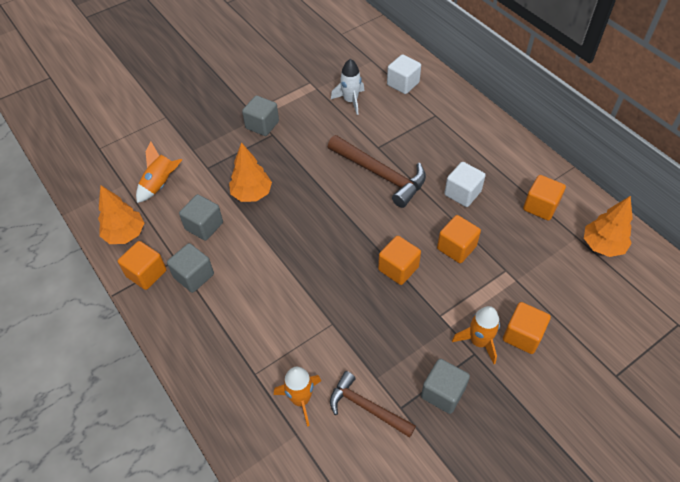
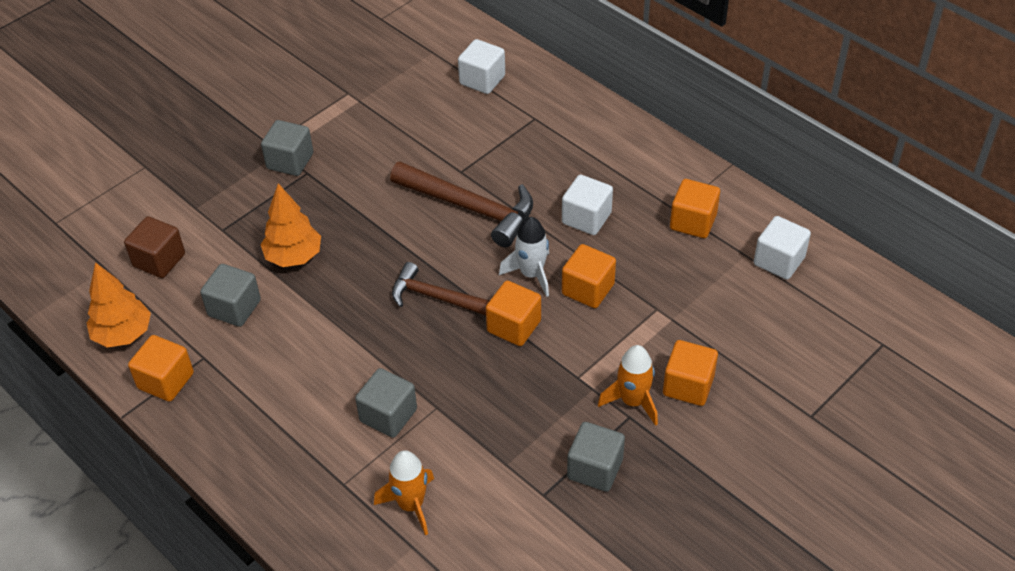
camera: 10 degrees left, 5 degrees down
(161, 184) = (159, 260): orange rocket -> brown cube
(194, 276) = (234, 374): grey cube -> grey cube (388, 415)
(350, 101) = (411, 112): white rocket -> white rocket (531, 274)
(367, 407) = (499, 501): brown hammer -> brown hammer (436, 297)
(602, 245) = (779, 261): orange tree -> white cube

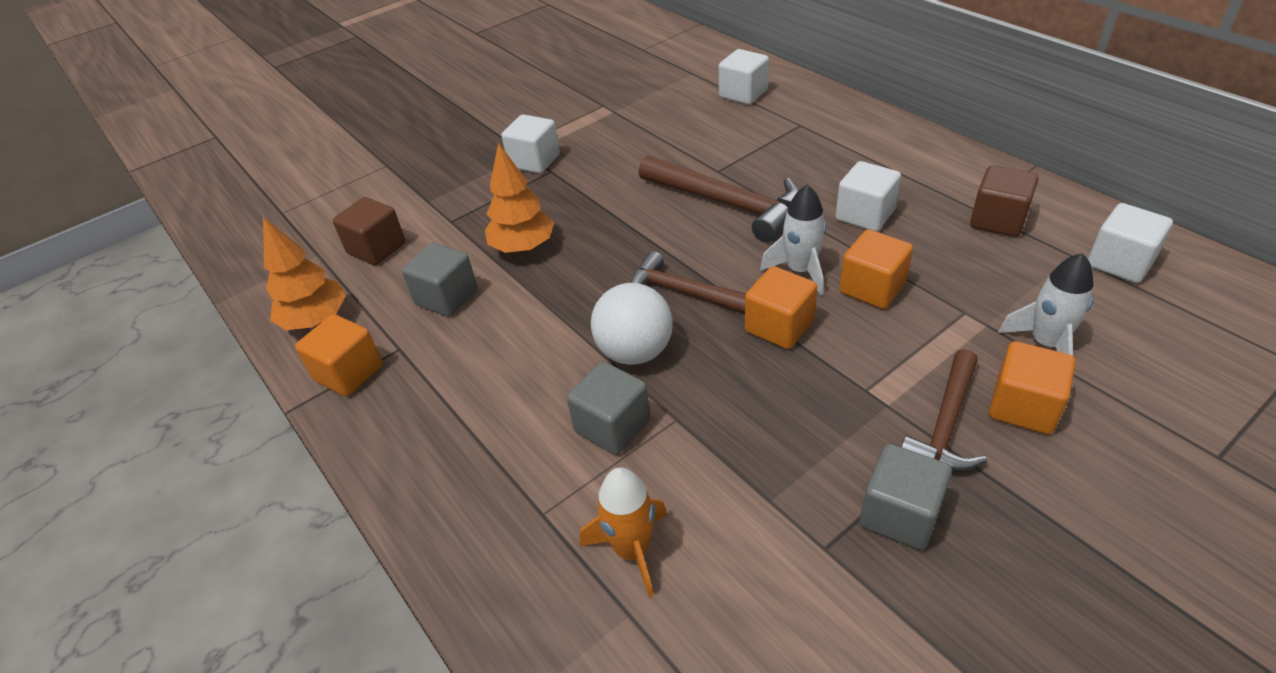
camera: 10 degrees right, 5 degrees down
(290, 161) = (534, 161): grey cube -> white cube
(400, 353) = (635, 352): none -> white ball
(632, 401) = (946, 424): orange rocket -> brown hammer
(693, 222) = (998, 220): orange cube -> brown cube
(712, 334) = (1046, 344): none -> white rocket

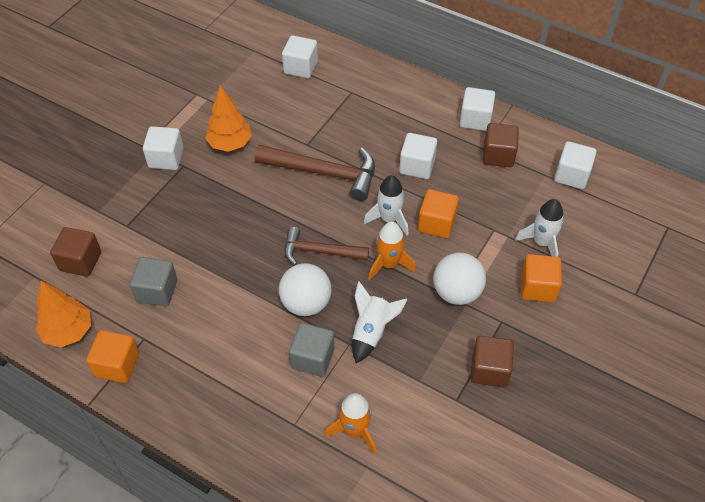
camera: 25 degrees left, 10 degrees up
(523, 247) = (193, 238): orange tree -> orange tree (230, 143)
(718, 410) = (372, 331): none -> white rocket
(779, 326) = (389, 264): orange cube -> orange rocket
(876, 385) = (456, 292): none -> white ball
(899, 514) = (489, 370): grey cube -> brown cube
(946, 424) = (500, 308): brown hammer -> none
(972, 174) = (475, 119): none -> white cube

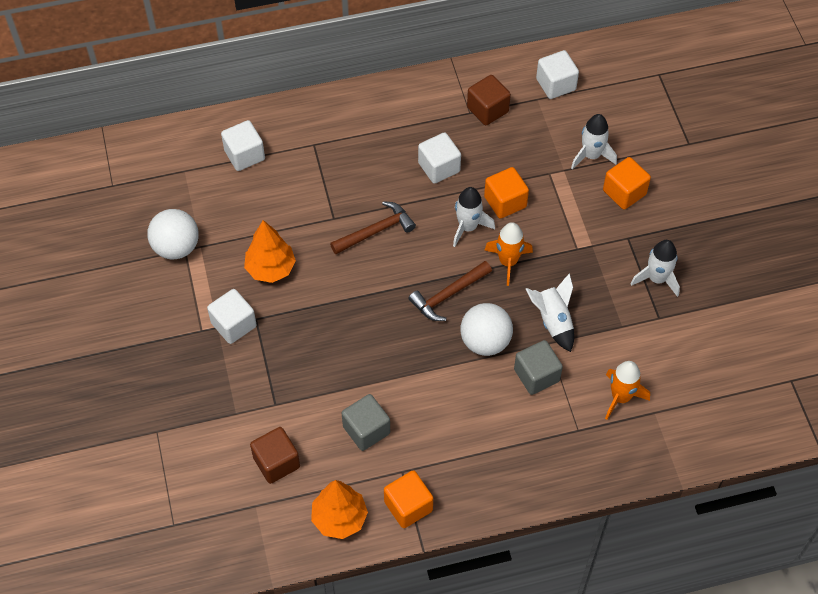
camera: 45 degrees left, 5 degrees up
(324, 173) = (376, 231): brown hammer -> brown hammer, size x0.65
(456, 292) = (576, 242): white ball -> white ball (176, 247)
(475, 119) = (437, 92): white cube -> none
(489, 370) = (657, 279): brown cube -> white rocket

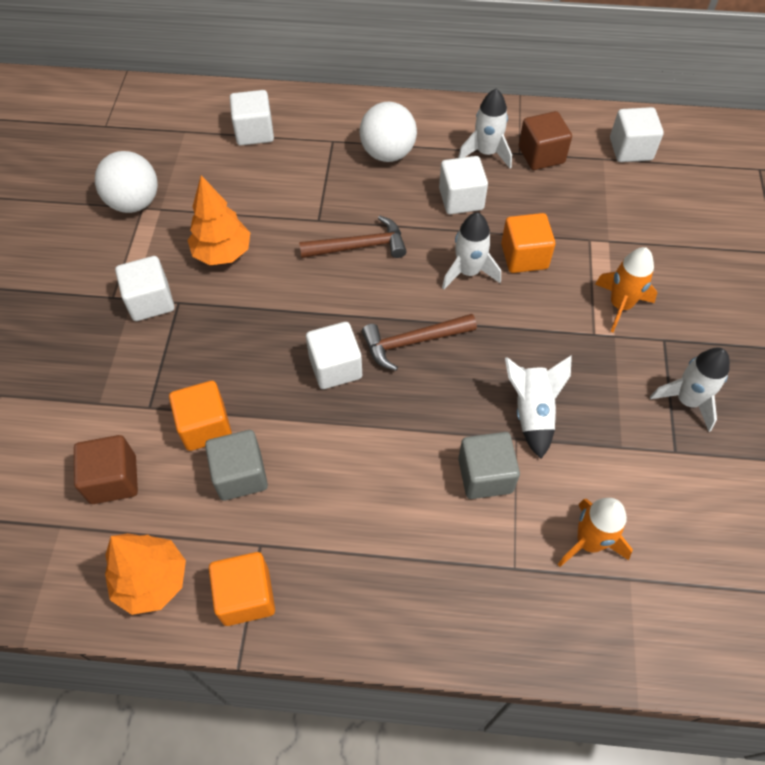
camera: 20 degrees right, 0 degrees up
(399, 332) = (335, 367): none -> white cube
(485, 341) = (435, 411): white ball -> white ball (388, 153)
(508, 262) = (501, 325): orange rocket -> orange rocket (620, 305)
(591, 155) = (648, 234): white rocket -> white rocket (486, 153)
(624, 192) = (676, 285): orange cube -> orange cube (205, 426)

